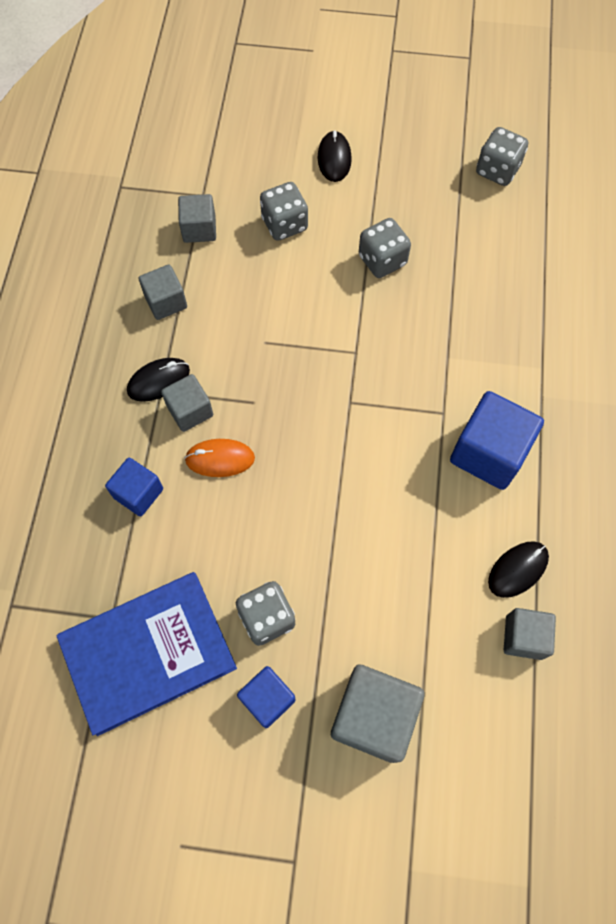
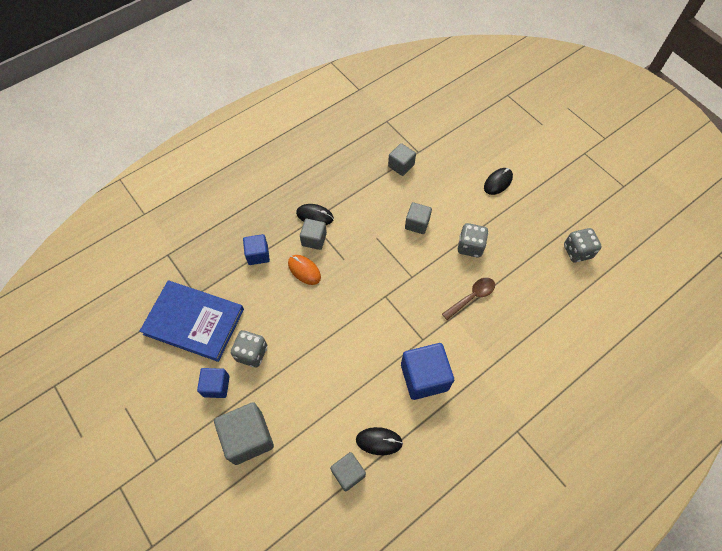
camera: 45 degrees right, 5 degrees down
(166, 302) = (353, 185): grey cube -> grey cube (417, 224)
(284, 224) = (441, 193): grey dice -> none
(444, 316) = (472, 297): none -> brown spoon

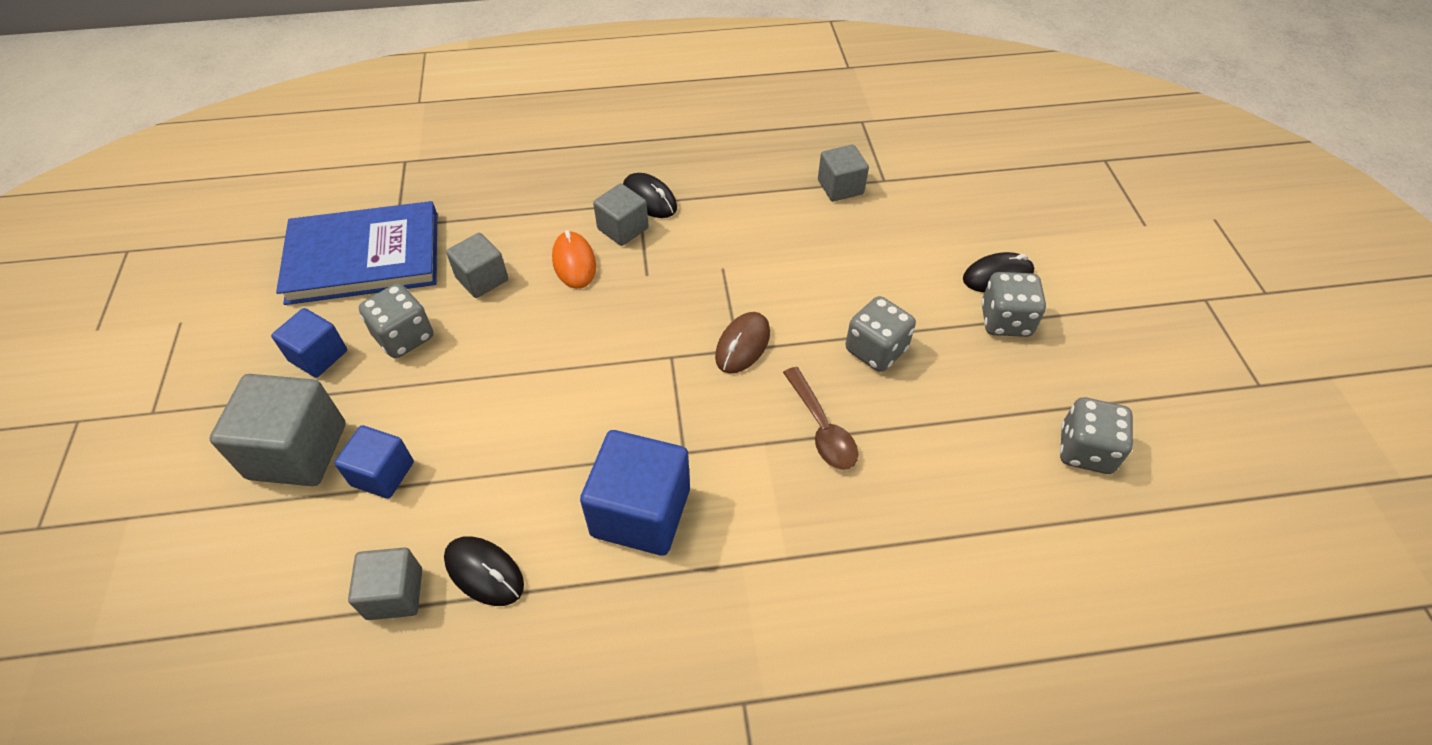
camera: 30 degrees right, 10 degrees down
(194, 322) = (364, 257): blue book -> blue book turned 60 degrees counterclockwise
(258, 255) = (525, 213): blue cube -> blue cube (382, 474)
(412, 274) = (742, 345): none -> brown mouse
(417, 224) = (806, 277): grey cube -> grey cube (482, 279)
(472, 297) = (822, 428): brown spoon -> brown spoon turned 75 degrees clockwise
(514, 204) = (1005, 321): none -> grey dice

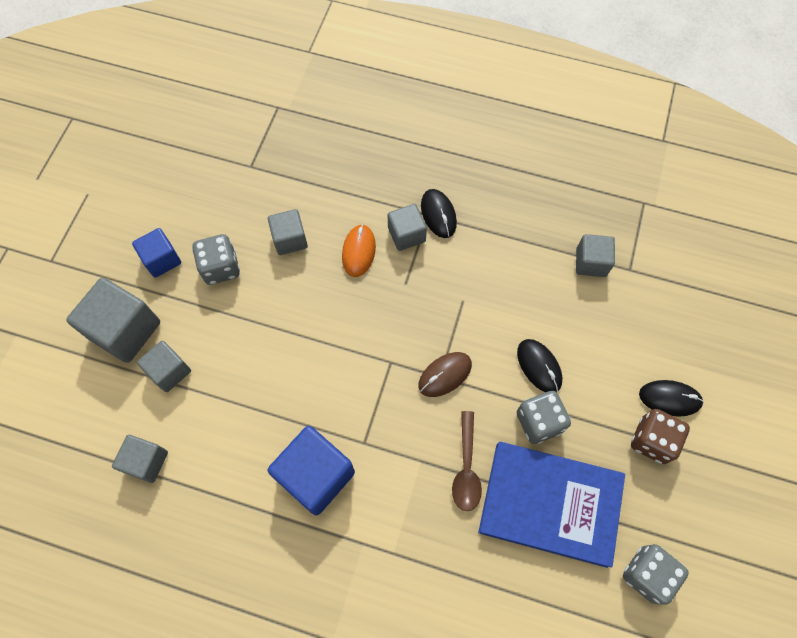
camera: 25 degrees right, 15 degrees up
(364, 257) = (219, 187): blue book -> blue book (550, 504)
(382, 474) = (169, 371): blue cube -> grey cube
(484, 572) = (203, 472): black mouse -> black mouse (539, 366)
(1005, 321) = (652, 440): grey dice -> brown dice

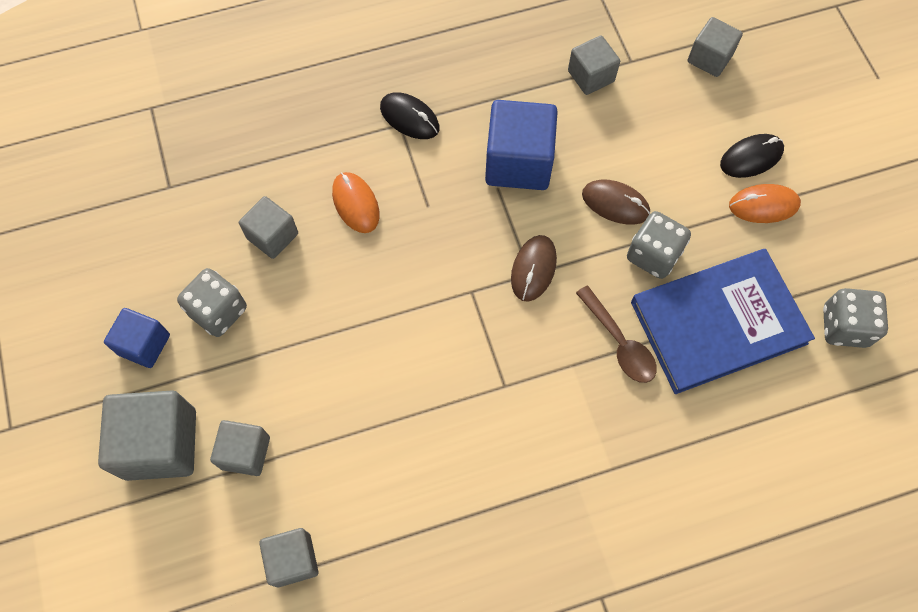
camera: 35 degrees left, 0 degrees up
(316, 475) = (481, 449): blue cube -> blue cube (518, 162)
(406, 234) = (392, 157): grey cube -> grey cube (709, 58)
(539, 366) = (615, 204): black mouse -> brown mouse
(652, 440) = (763, 205): brown dice -> orange mouse

